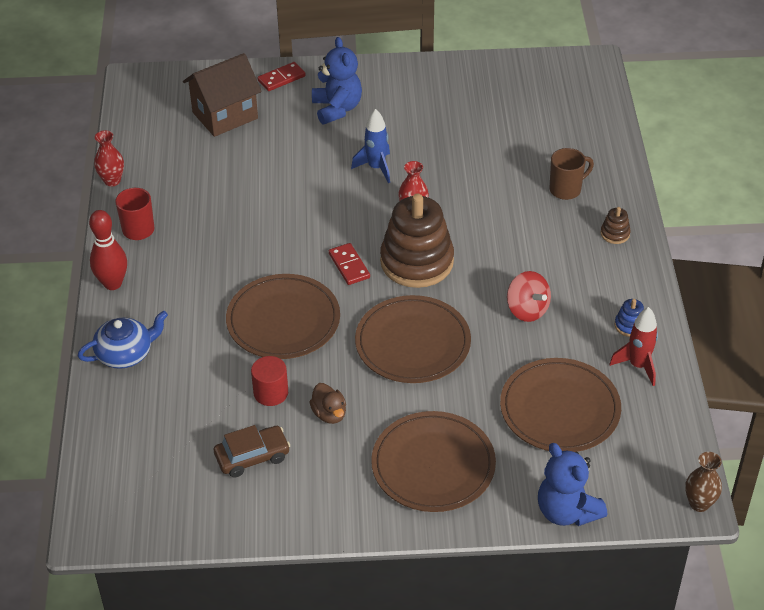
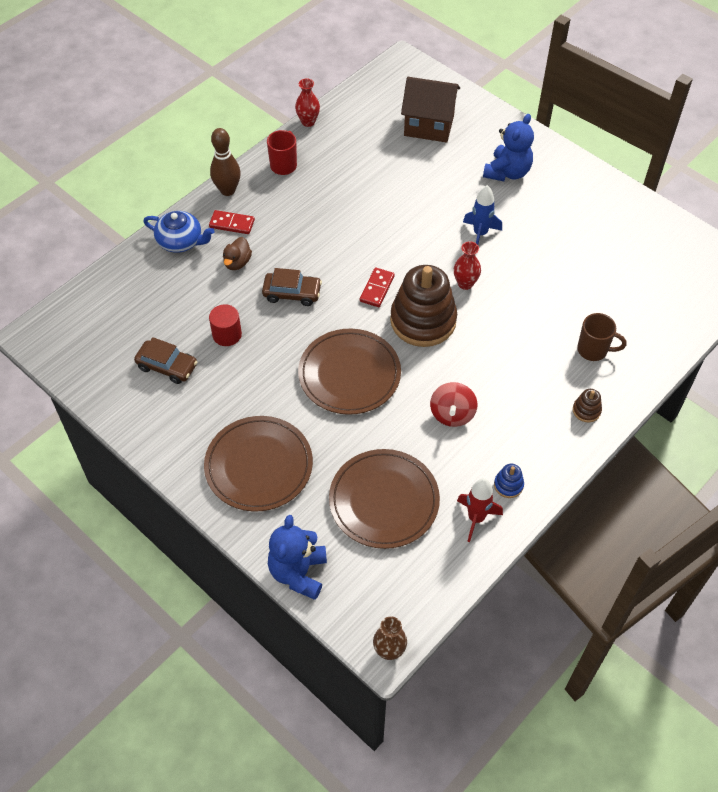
camera: 45 degrees right, 10 degrees up
(112, 283) = (227, 190): red bowling pin -> brown bowling pin
(281, 78) = (497, 124): red domino -> red domino (232, 224)
(283, 320) = (292, 293): brown plate -> brown car
(329, 414) = (242, 377): brown duck -> brown duck (237, 262)

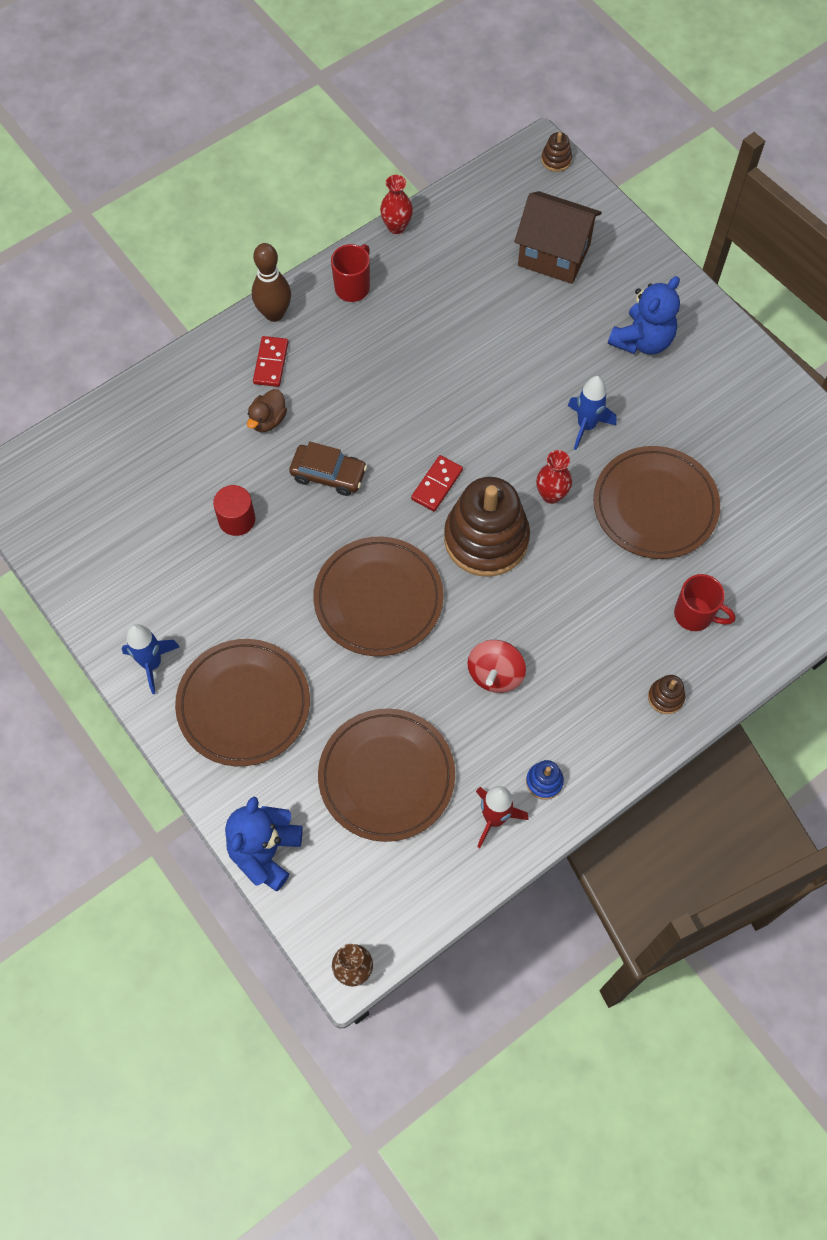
camera: 10 degrees right, 10 degrees up
(167, 366) = (156, 552): brown car -> none
(179, 447) = (152, 664): none -> blue rocket
(181, 241) = (202, 379): blue teapot -> none
(232, 224) = (271, 363): red domino -> red domino turned 75 degrees clockwise
(416, 65) = (556, 160): none -> brown stacking toy
(544, 280) = (655, 505): none -> brown plate
(593, 350) = (695, 615): brown mug -> red mug

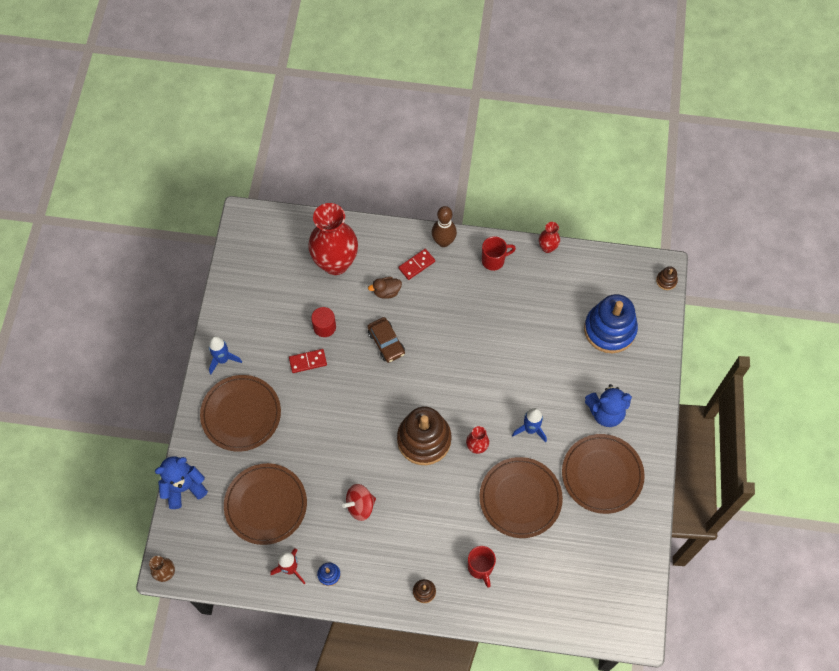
camera: 45 degrees right, 0 degrees up
(172, 439) = (335, 263): none -> red vase
(378, 599) = (346, 422): brown plate -> brown plate (602, 474)
(437, 485) = (429, 393): red domino -> red domino (308, 361)
(554, 255) = (609, 329): brown house -> blue stacking toy

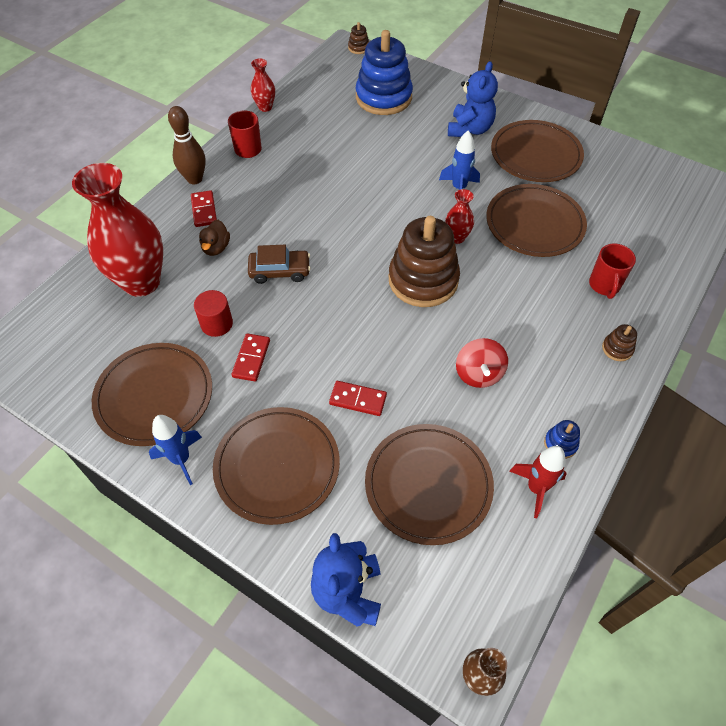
camera: 65 degrees left, 10 degrees down
(256, 321) = (154, 396): none -> brown plate
(306, 439) = (358, 399): none -> red domino
(480, 567) = (604, 285): red mug -> red mug turned 90 degrees clockwise

